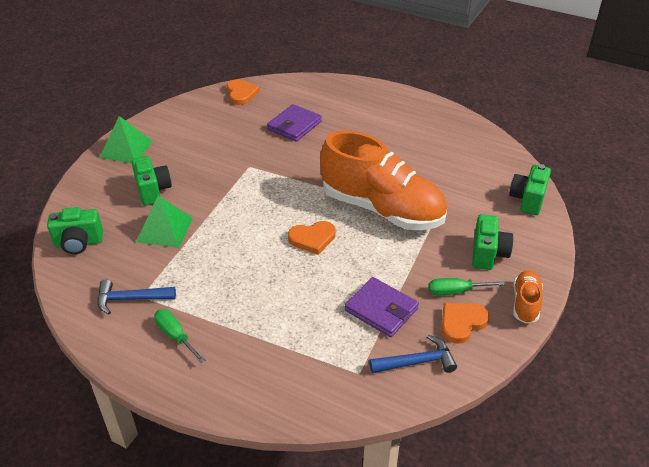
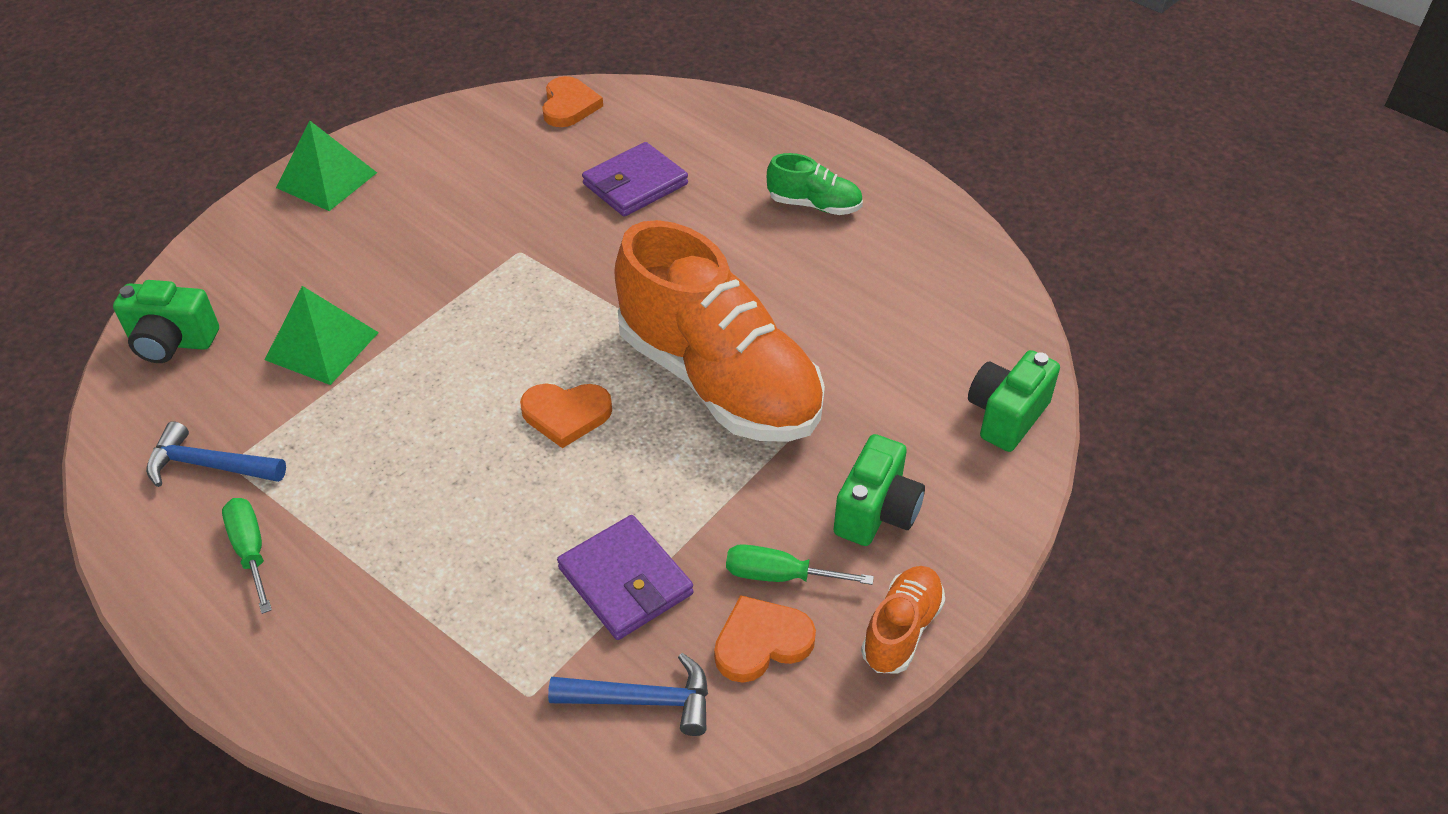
camera: 15 degrees right, 5 degrees up
(153, 191) = (335, 268): green camera -> none
(389, 121) = (814, 205): none -> green shoe

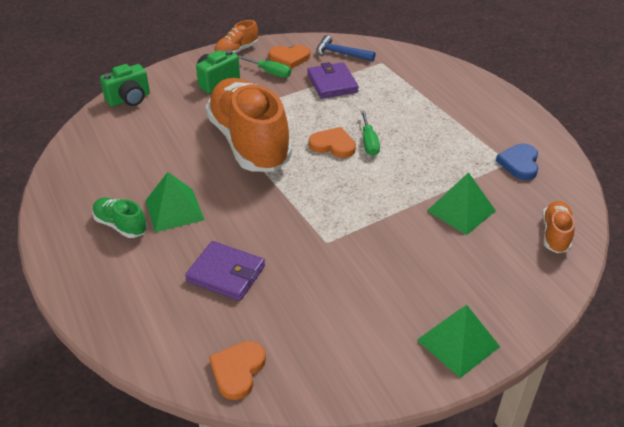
camera: 160 degrees left, 5 degrees down
(172, 343) = (555, 234): green camera -> orange shoe
(209, 465) = (519, 163): blue hammer -> blue heart
(251, 551) = (493, 125): green screwdriver -> green screwdriver (369, 142)
(635, 184) = (226, 273): purple wallet -> purple wallet turned 45 degrees clockwise
(759, 241) = (174, 210): none -> green pyramid

